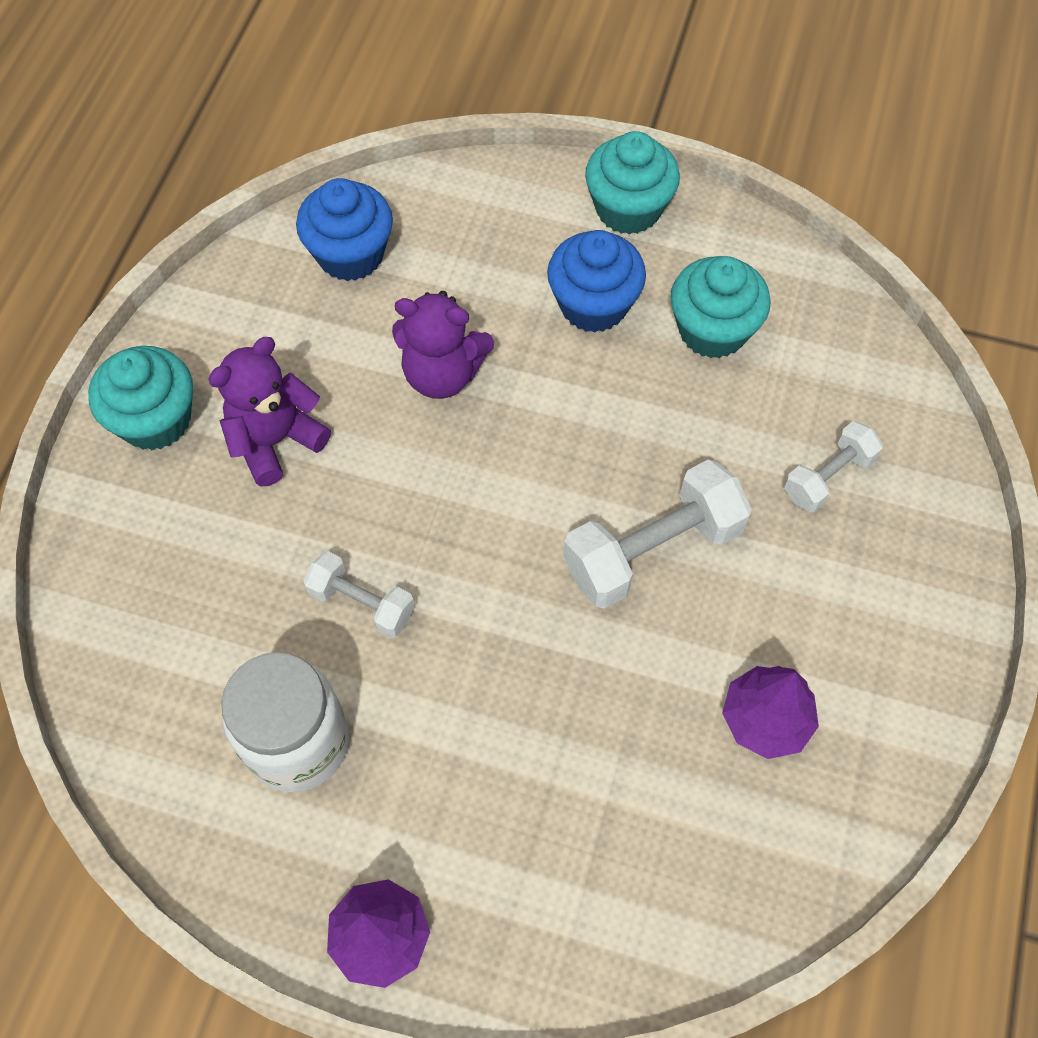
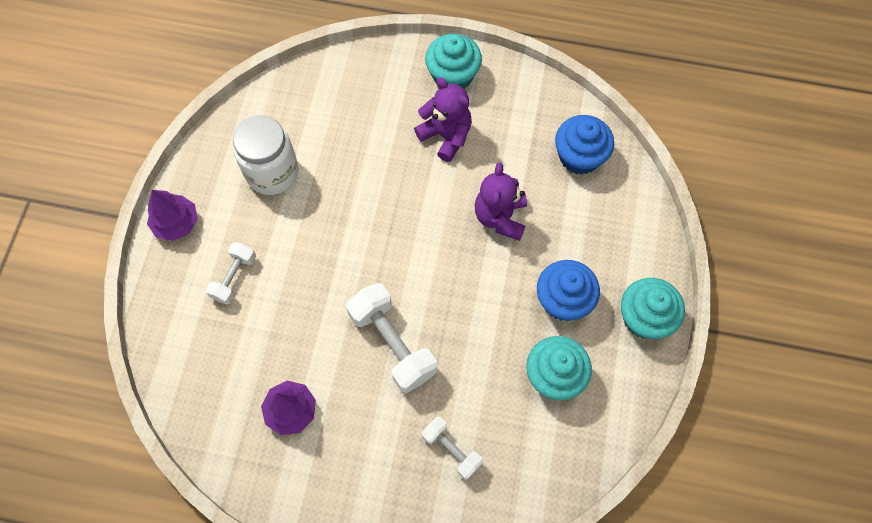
camera: 85 degrees right, 5 degrees up
(362, 603) = (350, 192): white dumbbell -> white dumbbell (234, 277)

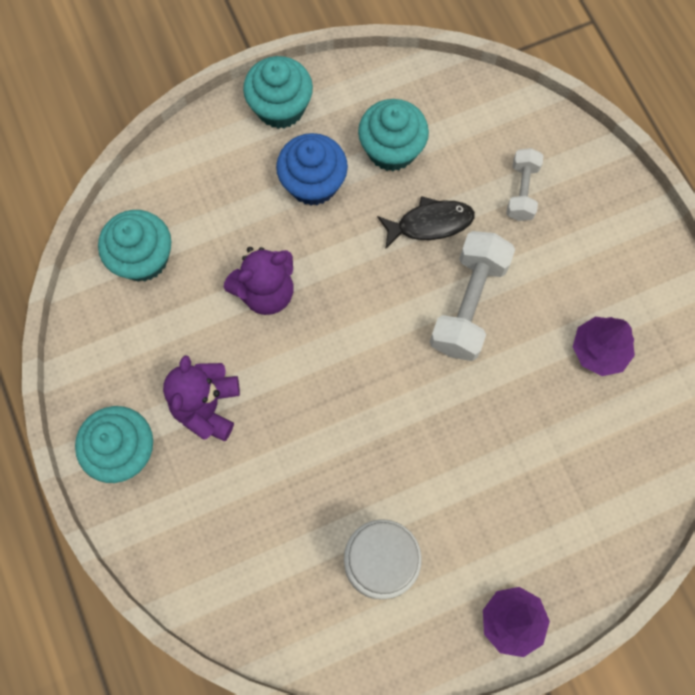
camera: 125 degrees left, 5 degrees up
(234, 277) = (521, 507): white dumbbell -> none
(473, 361) = (430, 223): none -> black fish
(579, 156) = (143, 258): blue cupcake -> turquoise cupcake

